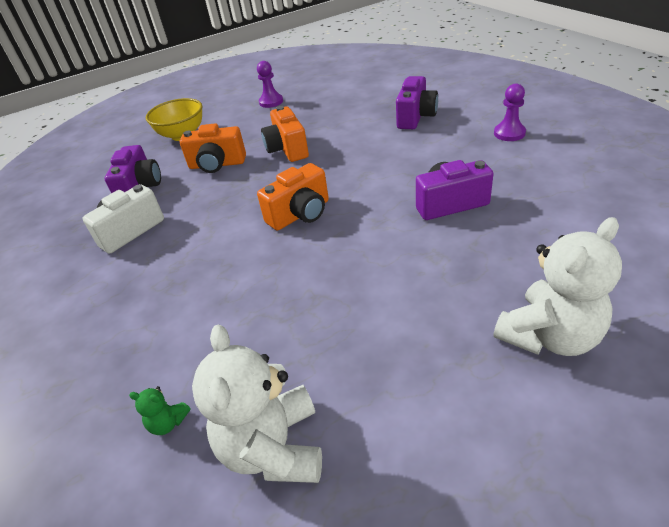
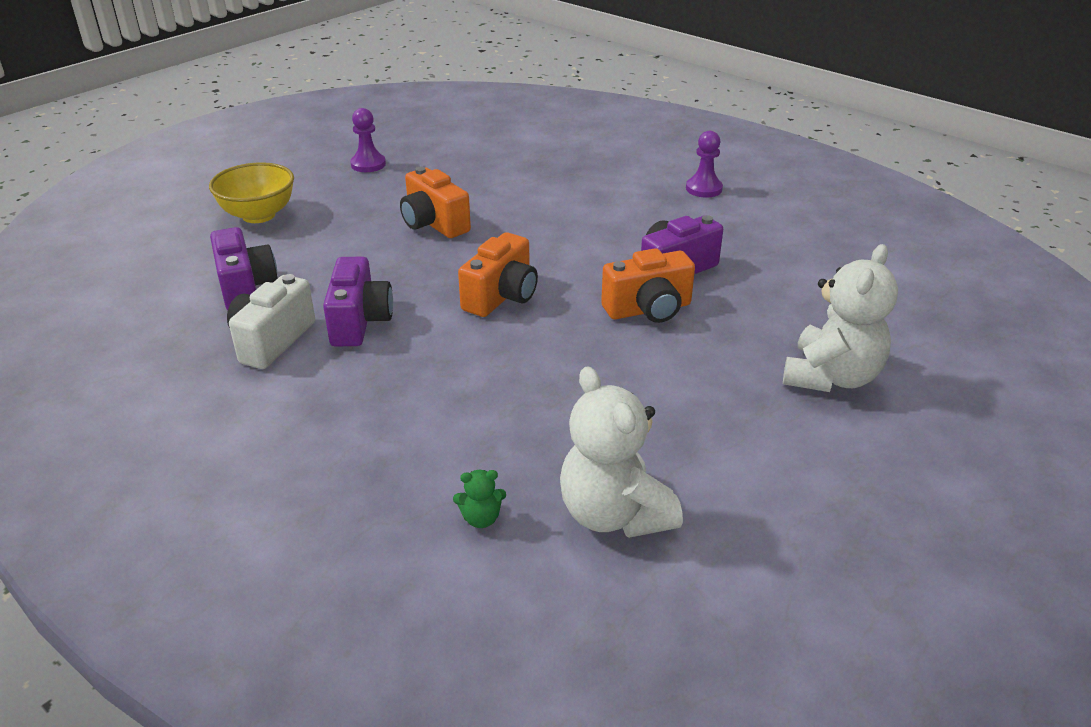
camera: 25 degrees left, 5 degrees down
(217, 164) = (343, 249): orange camera -> orange camera (648, 309)
(416, 117) = (583, 175): purple camera -> purple camera (359, 322)

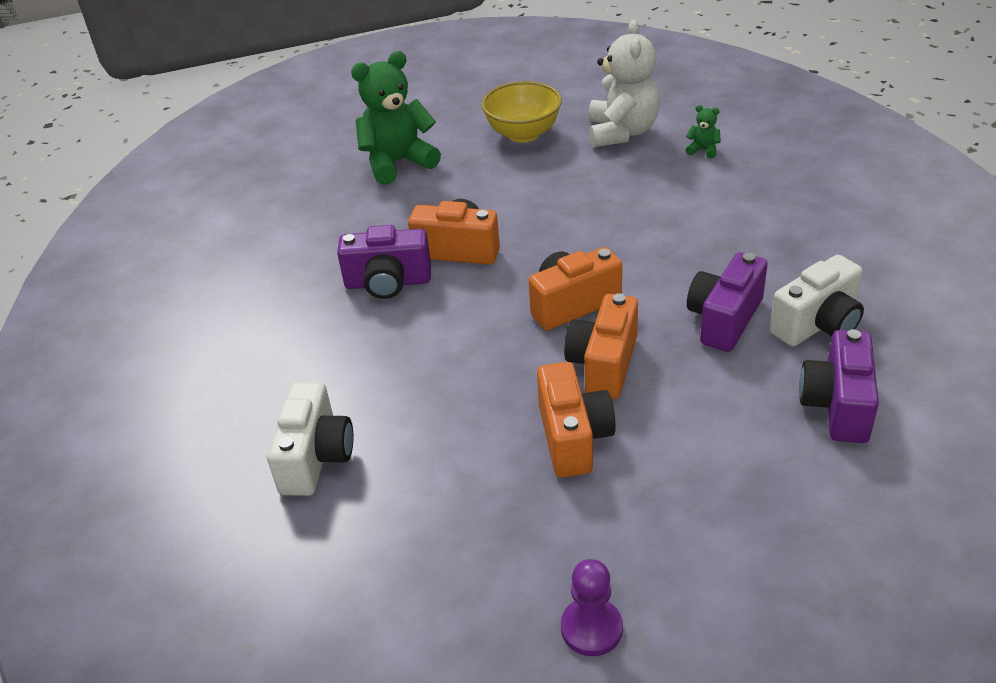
camera: 145 degrees left, 5 degrees up
(258, 215) = (802, 550): yellow bowl -> yellow bowl (523, 134)
(442, 265) = (603, 364): none -> orange camera
(589, 176) = (316, 457): none -> white camera
(703, 189) = (222, 379): purple pawn -> none
(831, 377) = (398, 163): white teddy bear -> green teddy bear

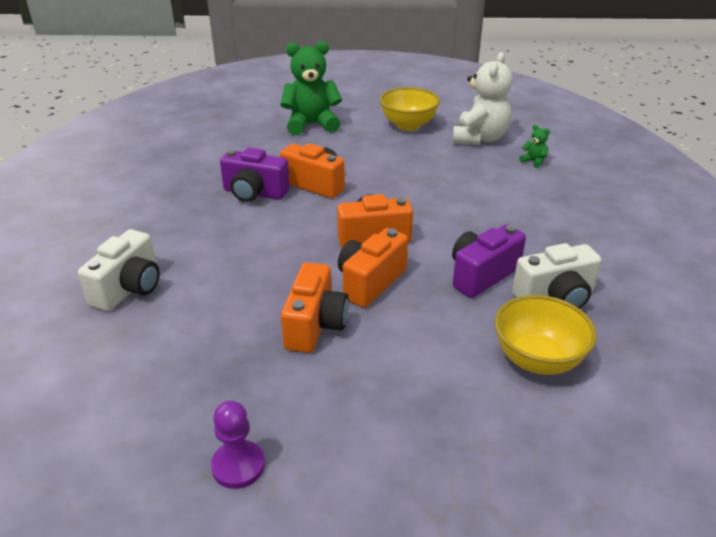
camera: 15 degrees right, 5 degrees down
(837, 405) = (537, 360): purple camera -> yellow bowl

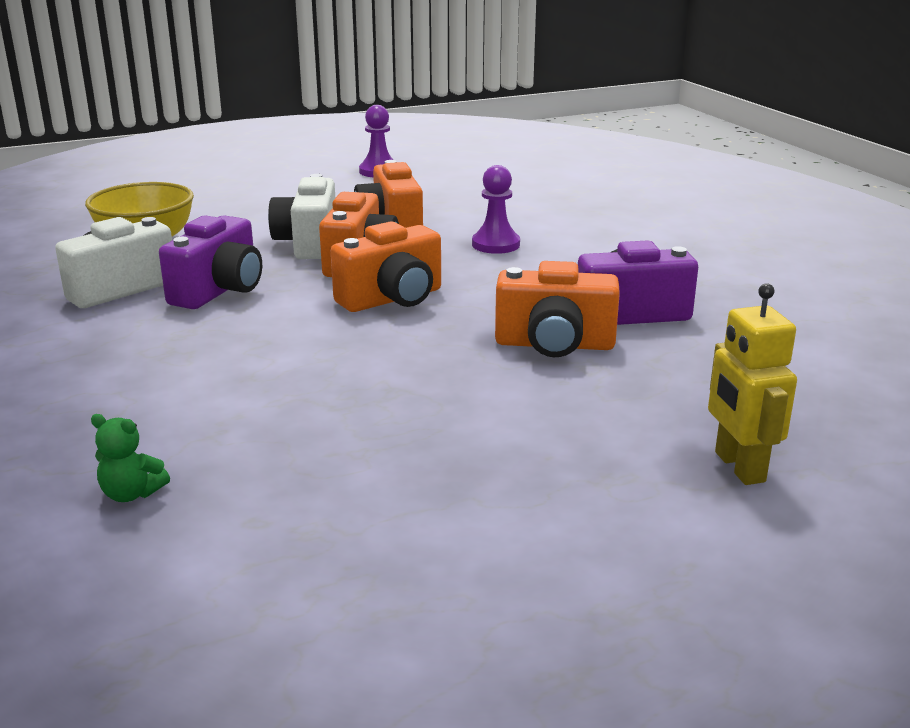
camera: 155 degrees right, 10 degrees down
(129, 288) = (611, 215): white camera -> white camera (308, 243)
(258, 275) = (495, 244): none -> purple pawn
(311, 124) = (738, 467): green teddy bear -> yellow robot
(408, 125) = (504, 531): yellow bowl -> none
(479, 138) = (286, 535): white teddy bear -> none

